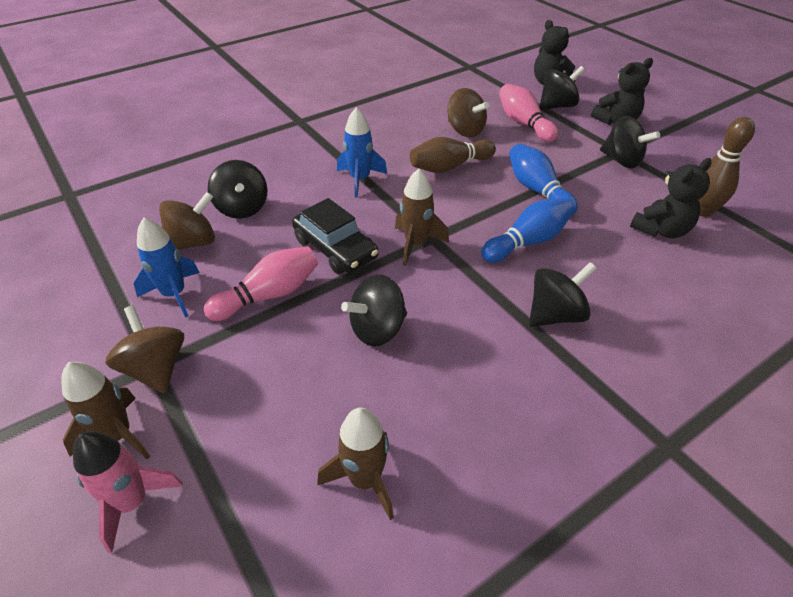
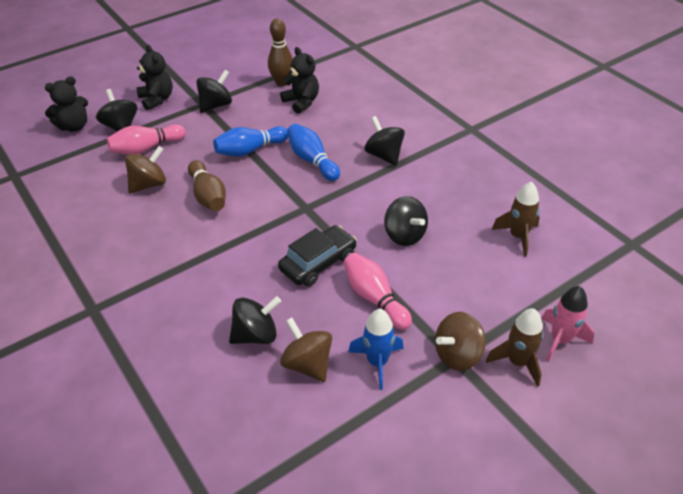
camera: 90 degrees left, 0 degrees up
(360, 180) = (219, 253): blue rocket -> none
(416, 244) = (313, 216): brown rocket -> none

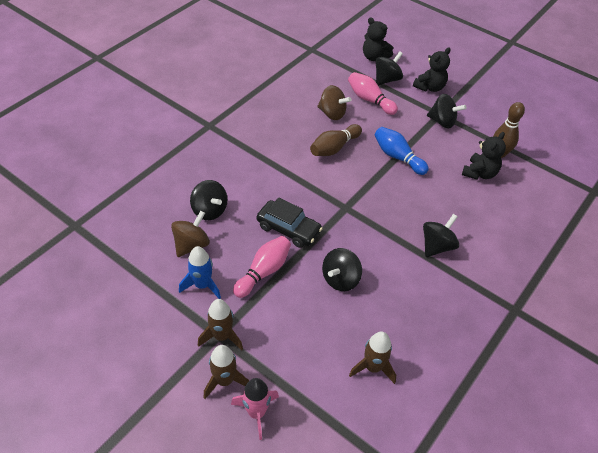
camera: 70 degrees right, 5 degrees up
(312, 160) = (404, 198): blue bowling pin -> none
(457, 355) = (222, 336): brown spinning top -> brown rocket

